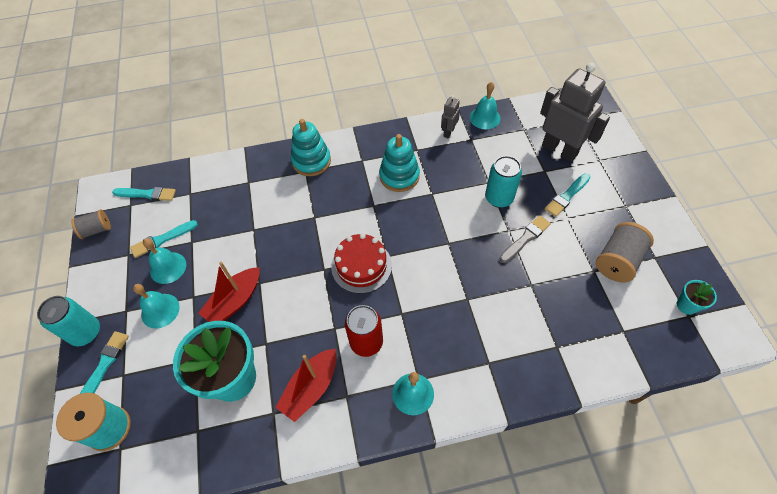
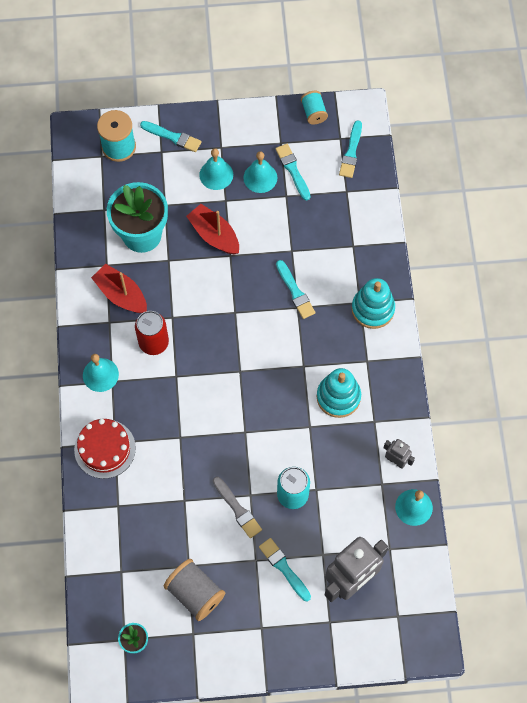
camera: 95 degrees right, 10 degrees up
(86, 332) = (205, 119): turquoise can -> none
(96, 230) = (313, 113): grey spool -> turquoise spool
(298, 221) = (295, 292): none -> turquoise brush
(361, 266) = (232, 346): red cake -> red cake (105, 449)

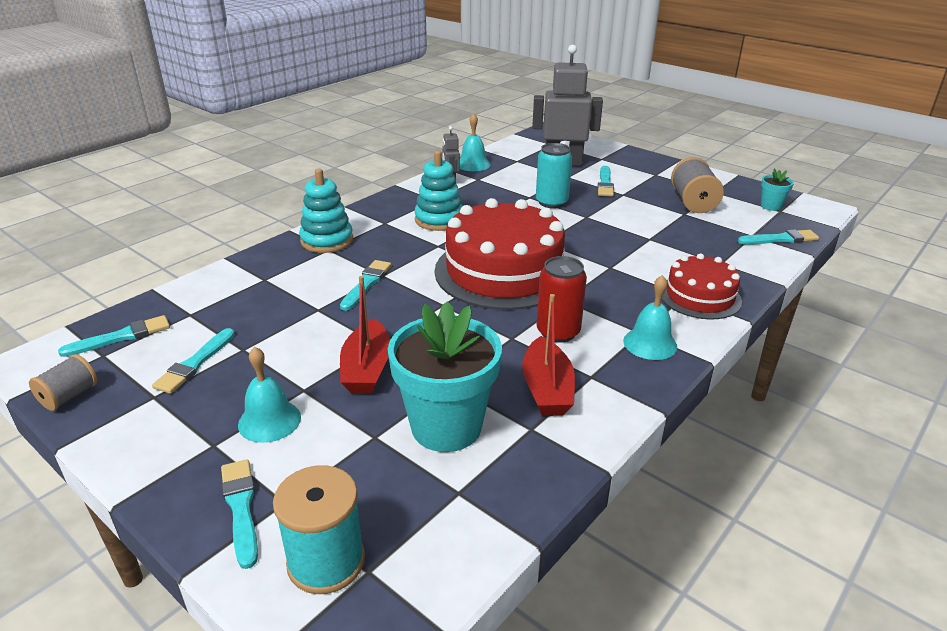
camera: 135 degrees left, 35 degrees down
(99, 582) = (780, 239): none -> turquoise brush
(236, 373) = (503, 271): none -> red cake
(237, 509) = (607, 216): grey brush -> none
(260, 177) = (234, 382): turquoise bell -> none
(313, 113) = (69, 396): turquoise spool -> grey spool

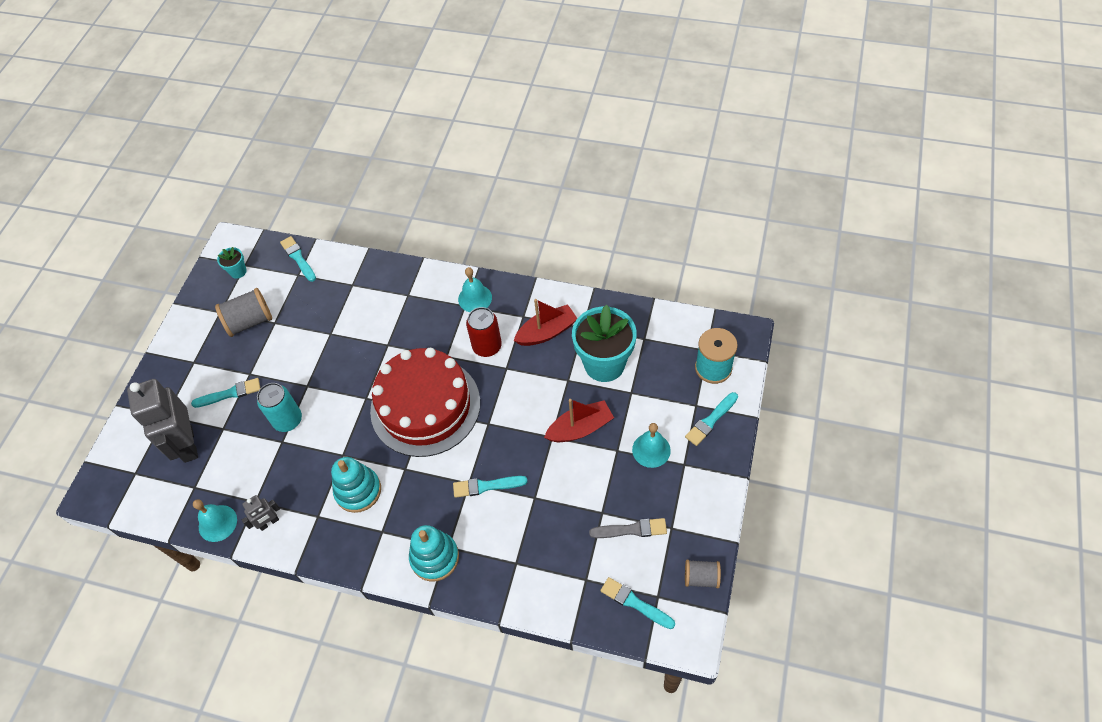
camera: 110 degrees left, 25 degrees up
(195, 363) = (631, 529): turquoise brush -> grey brush
(699, 296) = (406, 286): red cake -> none

